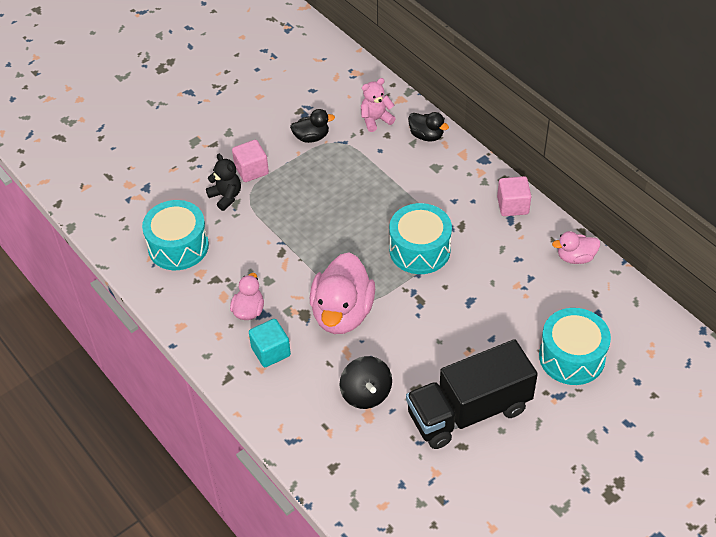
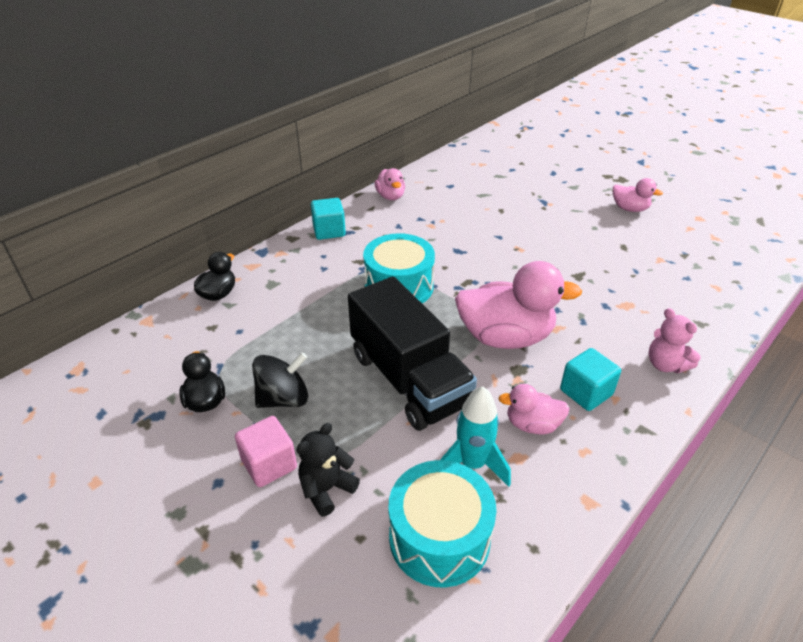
camera: 100 degrees left, 10 degrees down
(225, 270) = (472, 464): none -> turquoise rocket
(366, 394) = (602, 308): black spinning top -> black spinning top (283, 398)
(376, 120) = (181, 339): pink teddy bear -> pink teddy bear (665, 364)
(469, 411) = (586, 244): black truck -> black truck (409, 379)
(513, 205) = (329, 231): pink cube -> turquoise cube
(538, 479) = (629, 209): none -> pink duck
(572, 357) = (501, 196): turquoise drum -> none

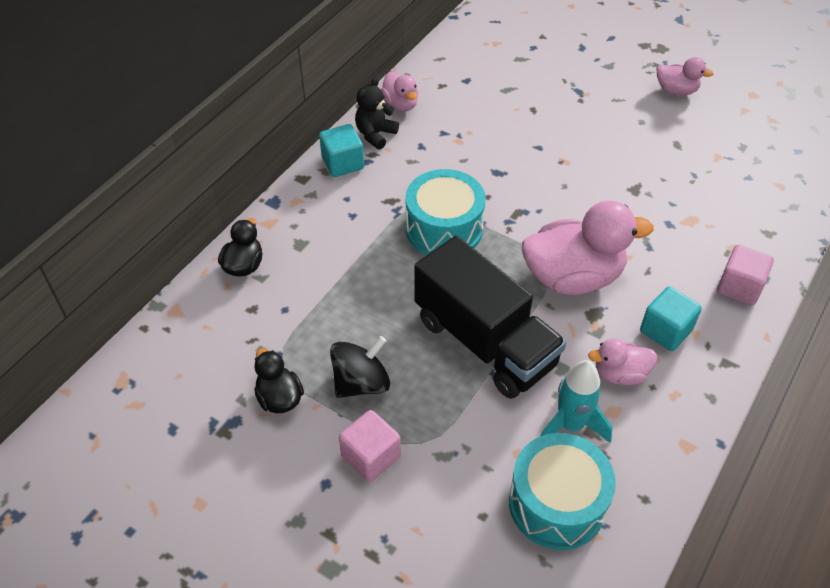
camera: 10 degrees left, 10 degrees up
(326, 489) = (436, 473): black teddy bear -> black teddy bear (375, 134)
(665, 364) = (739, 287): pink teddy bear -> pink cube

